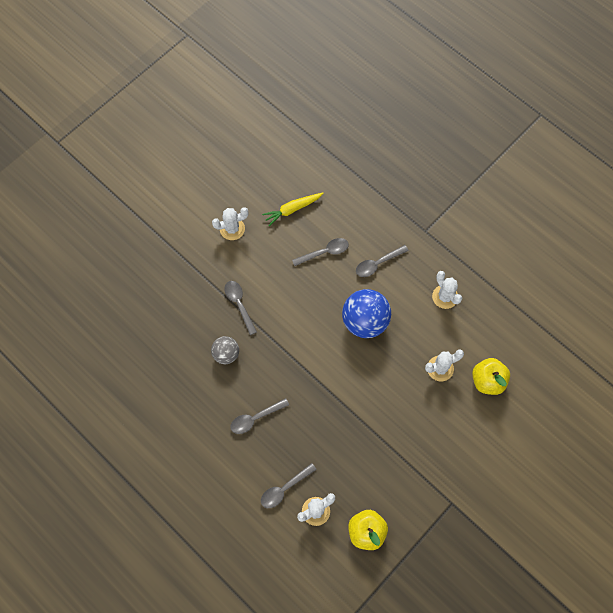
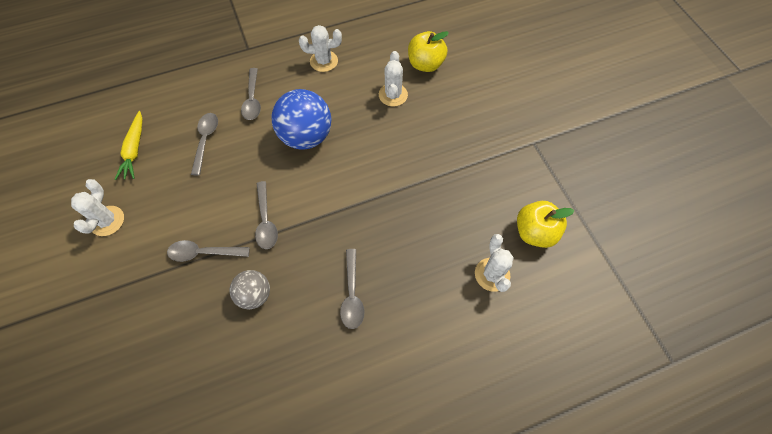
camera: 65 degrees left, 5 degrees down
(284, 488) = (452, 297): grey spoon -> grey spoon (266, 221)

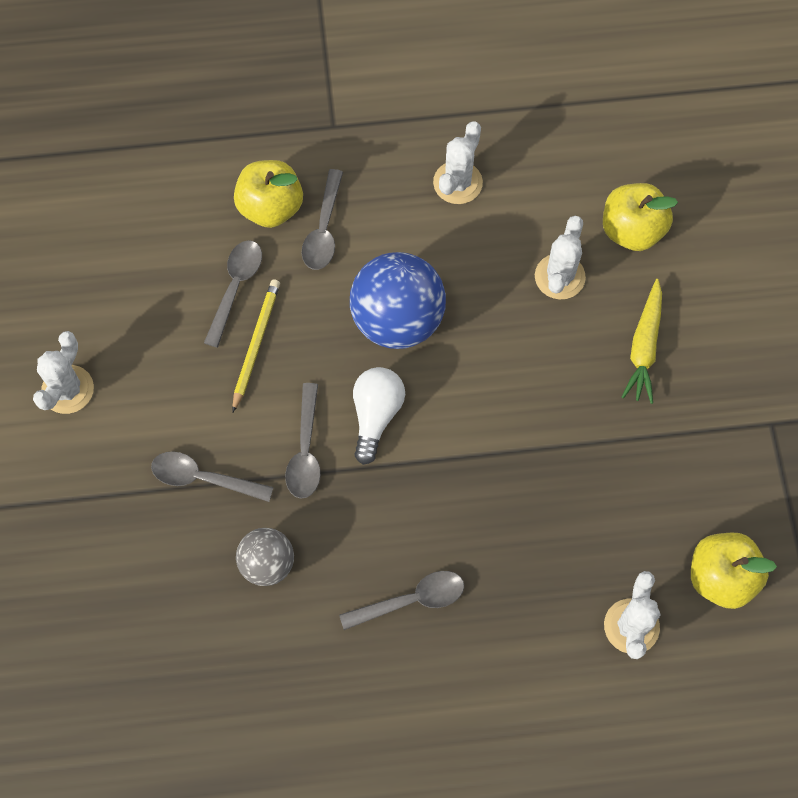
camera: 15 degrees right, 5 degrees up
(134, 150) = (122, 277): yellow carrot -> yellow carrot (644, 347)
(219, 95) = (271, 207): none -> yellow apple
(223, 168) = (255, 344): none -> yellow pencil
(305, 191) = (376, 415): none -> white light bulb
(324, 61) = (457, 183): white cactus -> white cactus turned 75 degrees counterclockwise
(352, 294) = (411, 600): grey spoon -> grey spoon turned 120 degrees counterclockwise

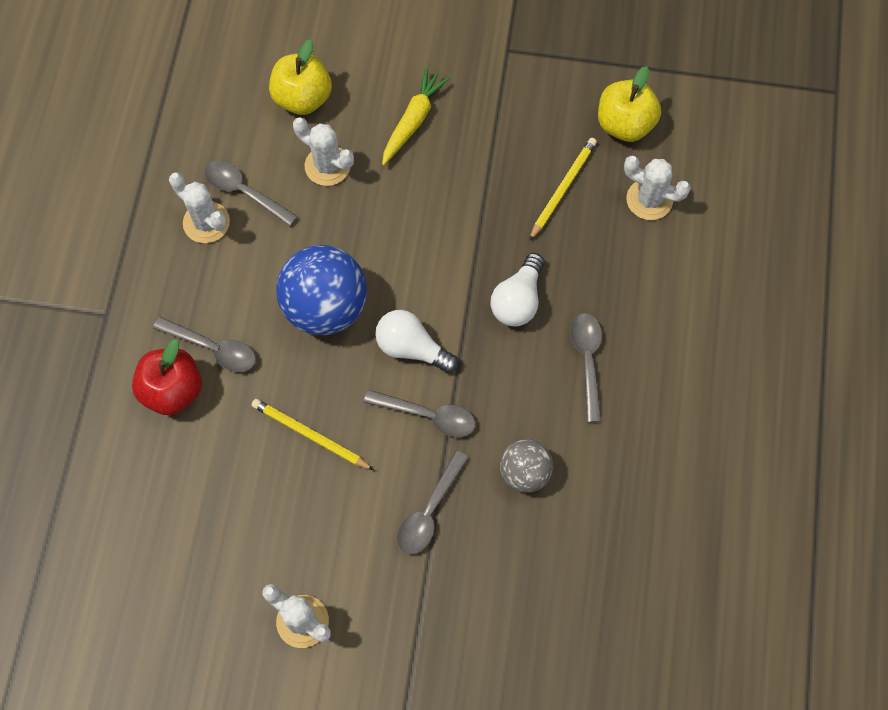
camera: 75 degrees left, 0 degrees up
(235, 288) = (246, 441): grey spoon -> grey spoon (245, 192)
(271, 207) = (173, 390): yellow apple -> red apple
(461, 509) = (518, 300): none -> white light bulb
(613, 526) = (562, 189): none -> yellow pencil
(644, 347) = (413, 121): yellow carrot -> yellow carrot turned 90 degrees counterclockwise

